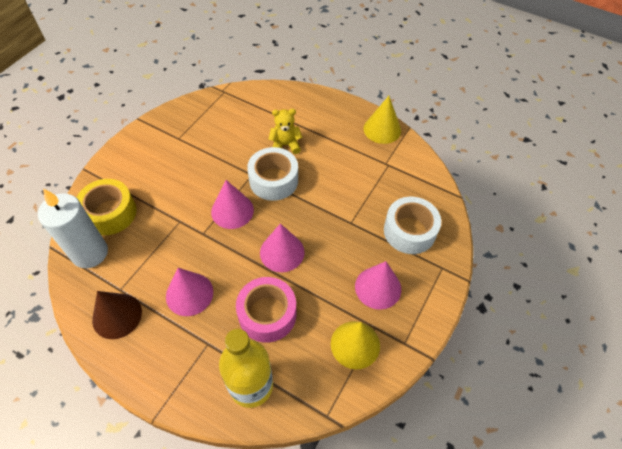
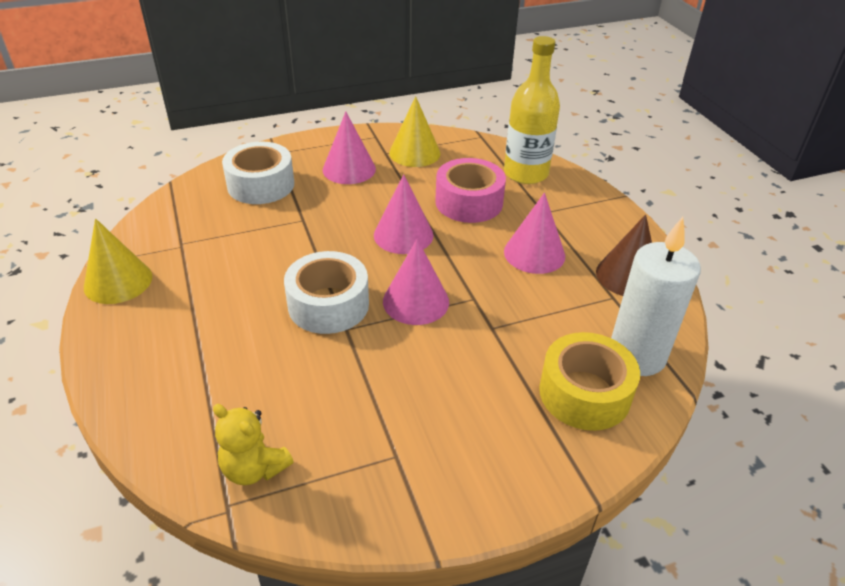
camera: 140 degrees left, 15 degrees down
(285, 145) = (258, 339): yellow teddy bear -> yellow teddy bear (254, 468)

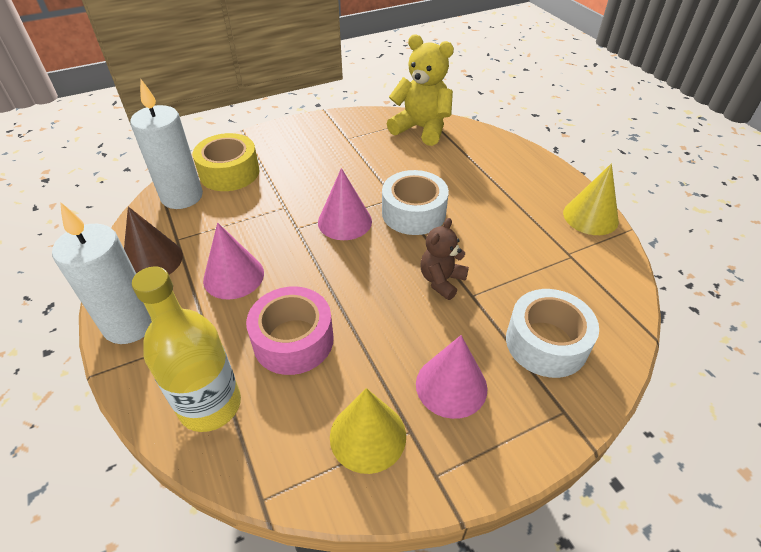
camera: 175 degrees right, 5 degrees up
(254, 468) = (421, 129): yellow teddy bear -> yellow teddy bear, size x1.70
(326, 233) = (441, 281): none -> brown teddy bear
(403, 235) = (364, 286): pink cone -> none
(615, 224) = (130, 324): none -> white candle

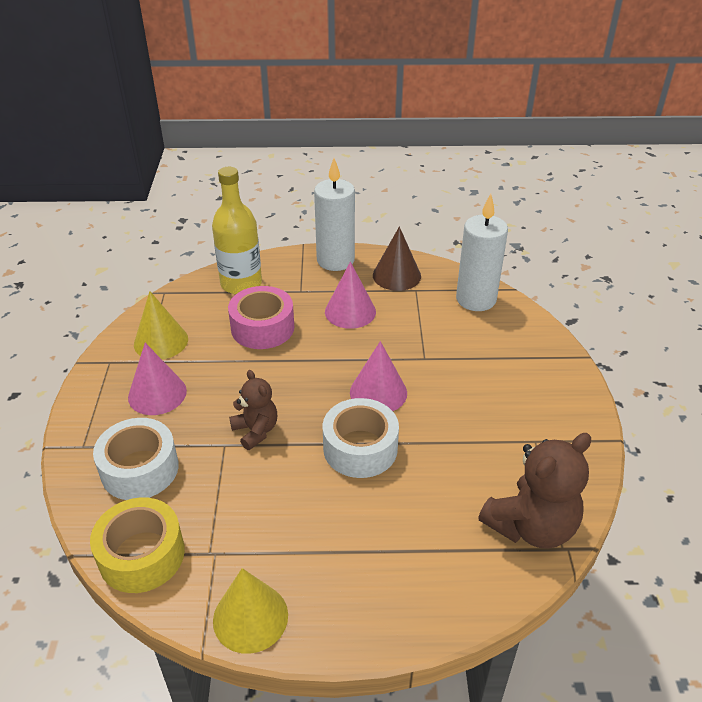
camera: 115 degrees right, 5 degrees down
(229, 172) = (502, 333): yellow tape -> yellow tape (142, 555)
(421, 129) = (531, 526): yellow teddy bear -> brown teddy bear

